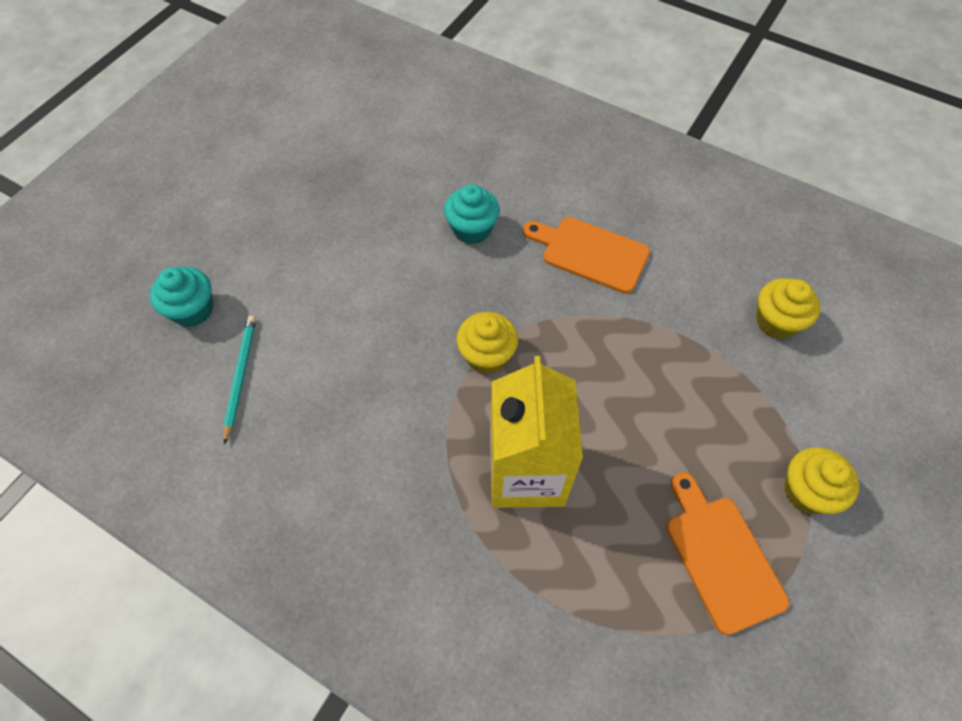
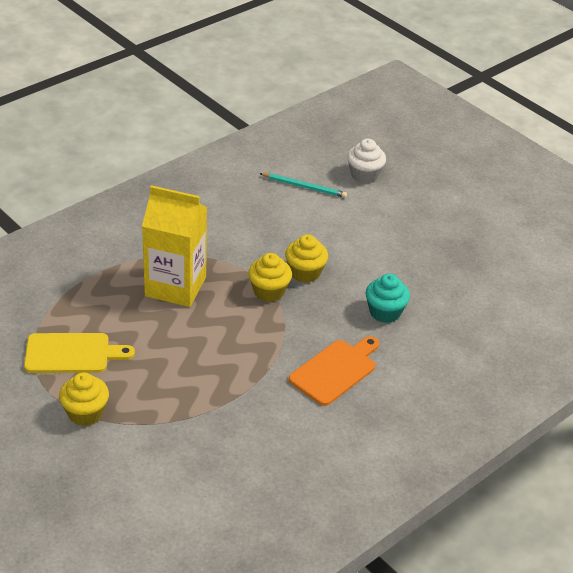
camera: 105 degrees right, 20 degrees down
(192, 310) = (364, 175): turquoise cupcake -> white cupcake
(721, 556) = (72, 354): orange cutting board -> yellow cutting board
(776, 321) = (222, 457): yellow cupcake -> yellow cupcake (305, 273)

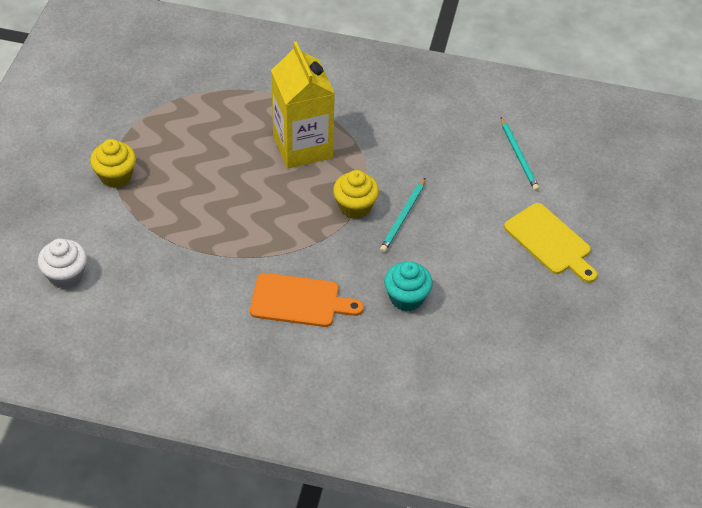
camera: 55 degrees right, 10 degrees up
(72, 354) = (170, 132): yellow cutting board -> yellow cutting board (550, 242)
(305, 273) = (403, 217): yellow cupcake -> turquoise pencil
(364, 175) = (583, 187): white cupcake -> white cupcake (66, 275)

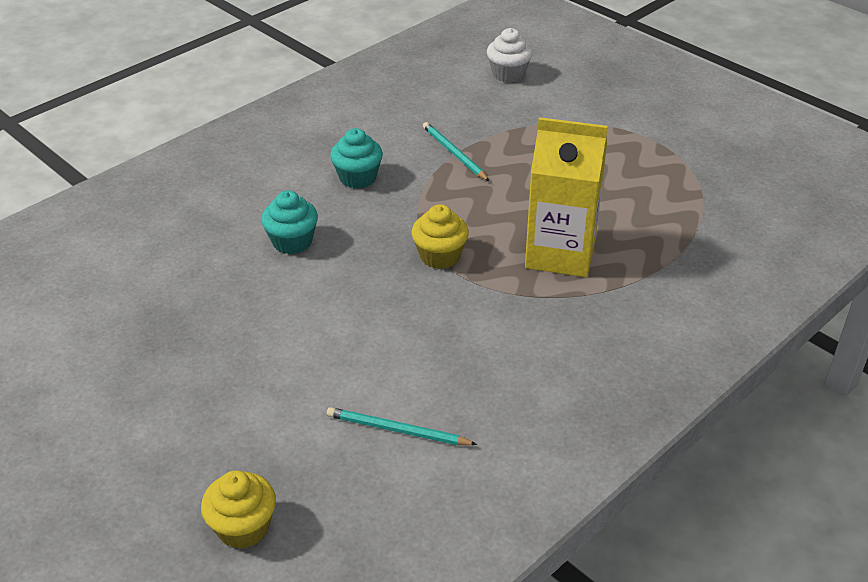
camera: 125 degrees right, 10 degrees down
(115, 176) = (610, 127): yellow cupcake -> yellow cupcake (243, 527)
(300, 301) = (358, 178): orange cutting board -> turquoise cupcake
(403, 217) = (393, 284): turquoise pencil -> turquoise pencil (454, 153)
(550, 242) = (246, 384): yellow cutting board -> none

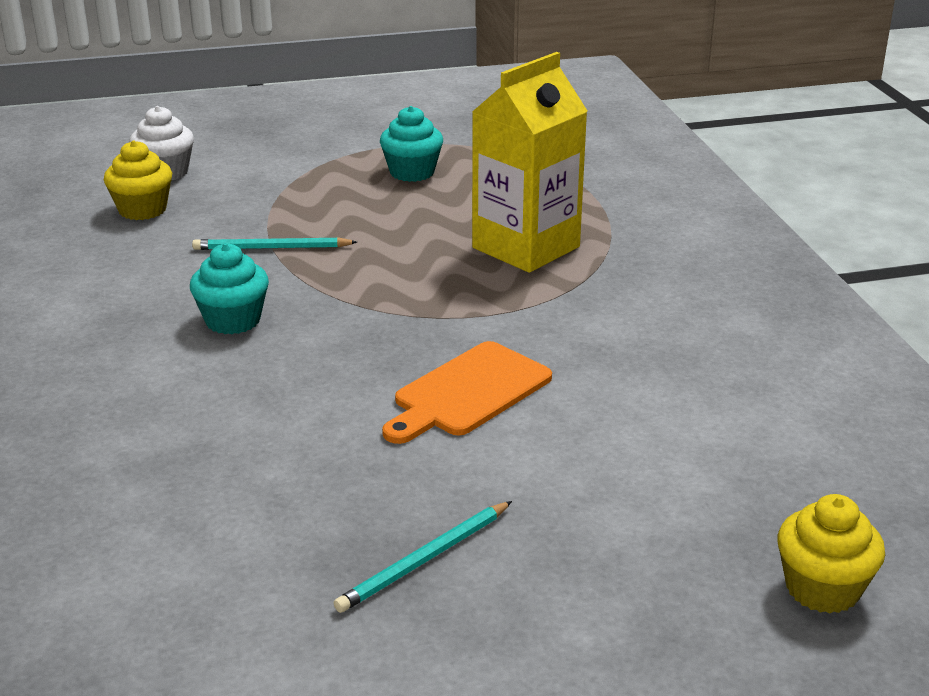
camera: 60 degrees left, 10 degrees down
(292, 242) = (306, 403): turquoise cupcake -> turquoise cupcake (412, 172)
(351, 298) = (468, 393): none -> orange cutting board
(397, 430) = (728, 429): turquoise pencil -> turquoise pencil (424, 560)
(440, 256) = (453, 314): yellow cupcake -> yellow cupcake (142, 210)

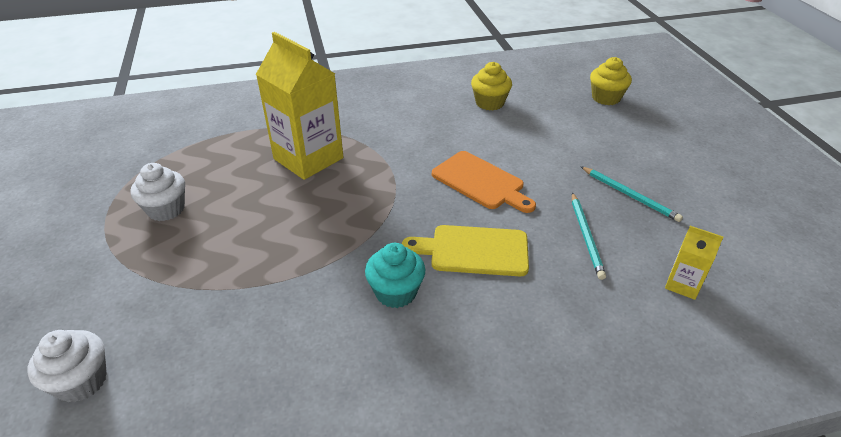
camera: 90 degrees left, 10 degrees up
(142, 210) = (171, 386): yellow cupcake -> yellow cupcake (489, 103)
(176, 578) = (683, 284): none -> yellow carton
(271, 248) = (280, 281): turquoise pencil -> turquoise pencil (586, 236)
(299, 379) = (473, 250): none -> yellow cutting board
(412, 172) = (166, 209): turquoise cupcake -> white cupcake

